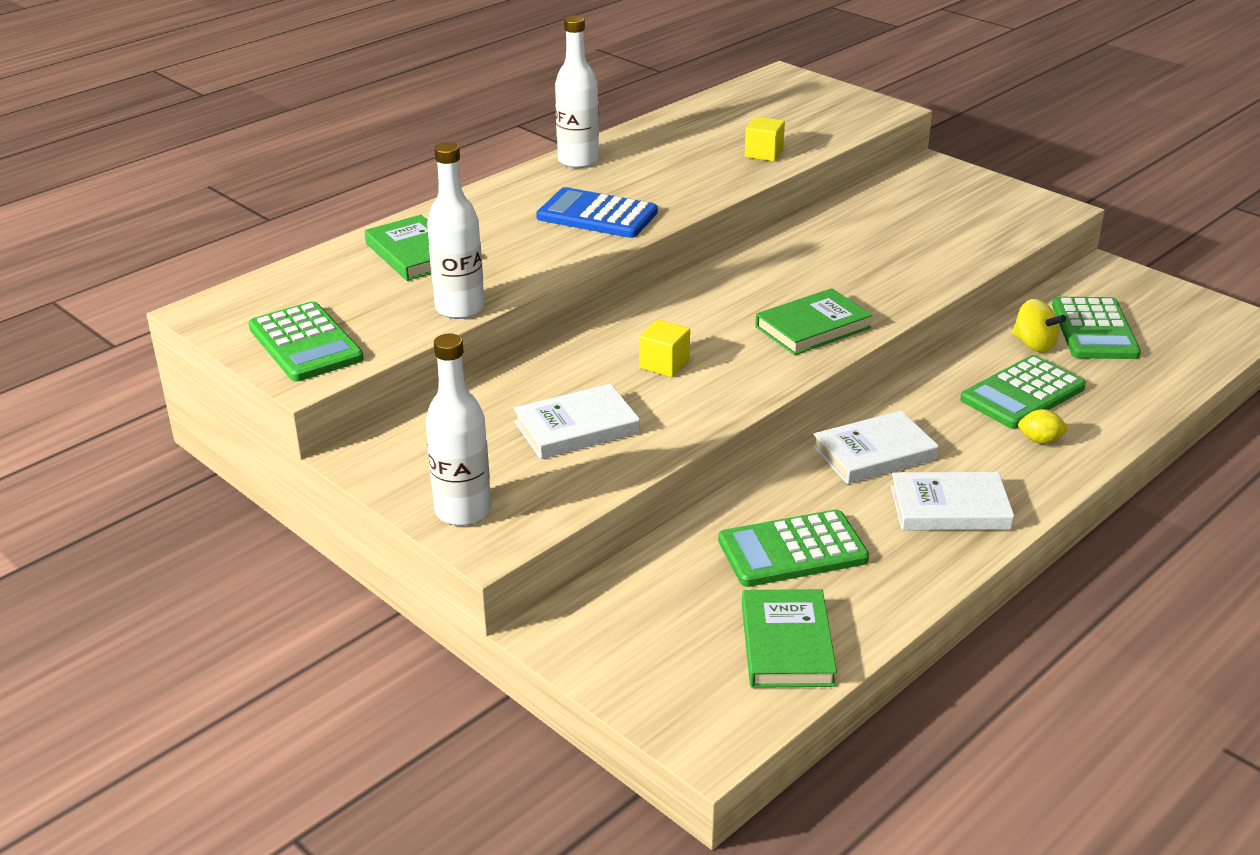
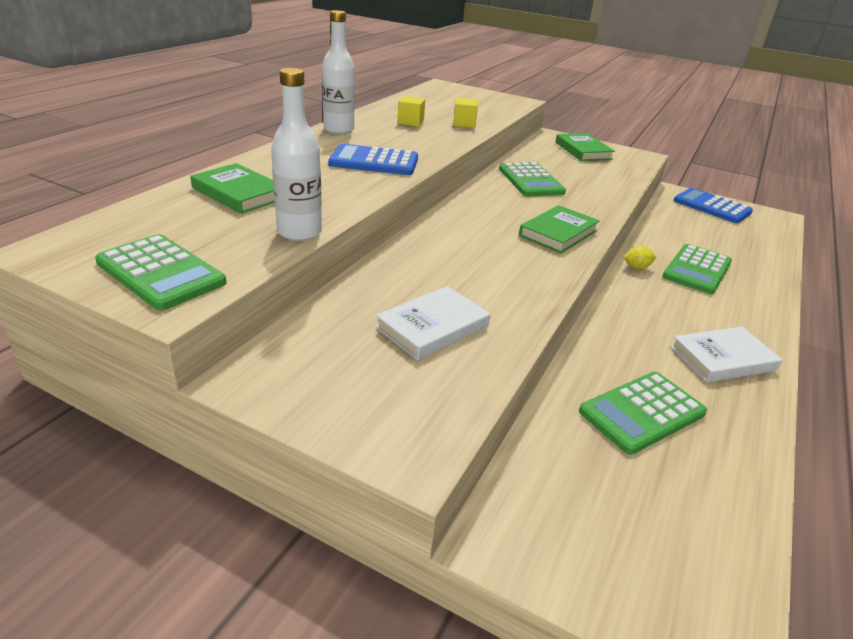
camera: 20 degrees left, 0 degrees up
(463, 511) = (371, 425): white bottle -> none
(664, 364) = (471, 268): yellow cube -> yellow cube (410, 122)
(787, 644) = (705, 510): green book -> green book (583, 151)
(874, 453) = (639, 322): white book -> none
(1034, 345) = (676, 238): yellow spinning top -> none
(1040, 440) = (735, 300): yellow lemon -> yellow lemon (636, 267)
(1094, 330) = (702, 227): green calculator -> green calculator (530, 181)
(1144, 298) = (711, 207): none -> blue calculator

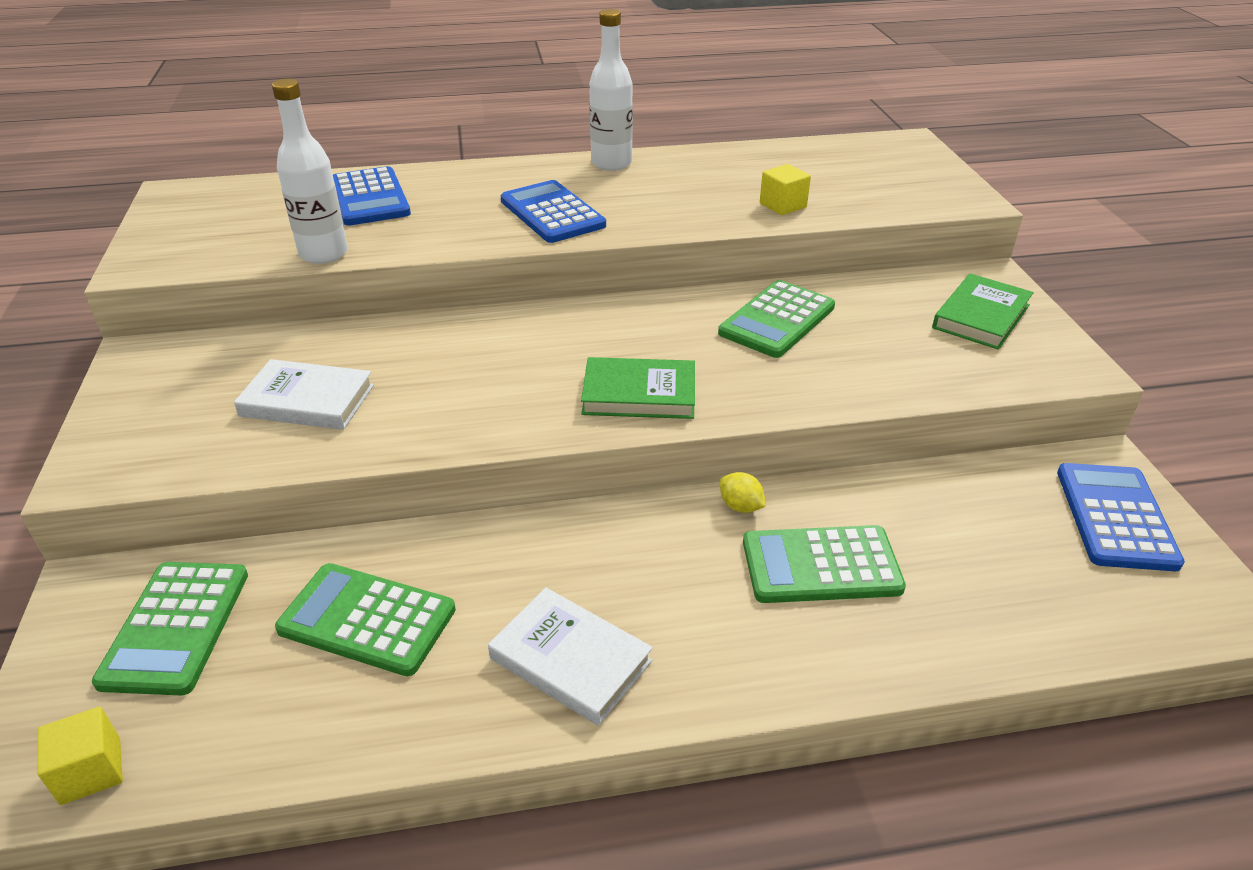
camera: 55 degrees right, 5 degrees up
(161, 273) = (183, 240): green calculator -> green calculator (176, 627)
(239, 193) = (370, 198): green book -> blue calculator
(410, 122) = (717, 180): yellow cube -> yellow cube (91, 771)

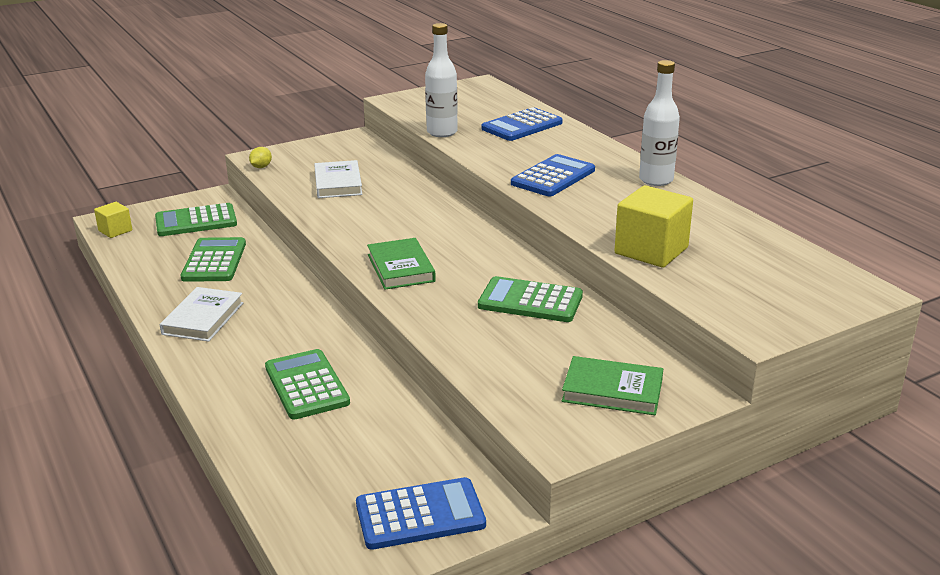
camera: 70 degrees right, 10 degrees down
(740, 506) = (351, 349): yellow lemon -> yellow lemon (261, 167)
(783, 205) = (651, 250): yellow cube -> yellow cube, size x1.83

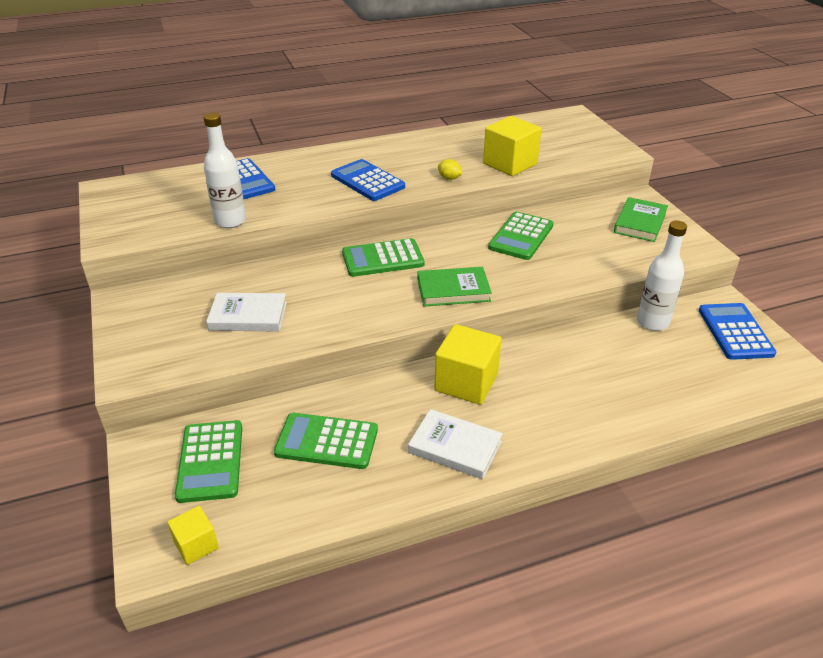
camera: 80 degrees left, 10 degrees up
(261, 167) = (164, 372): yellow lemon -> yellow lemon (449, 178)
(294, 318) = (466, 382): none -> yellow cube
(306, 385) = (580, 378): green calculator -> green calculator (383, 259)
(656, 180) = (392, 144): white bottle -> white bottle (652, 322)

